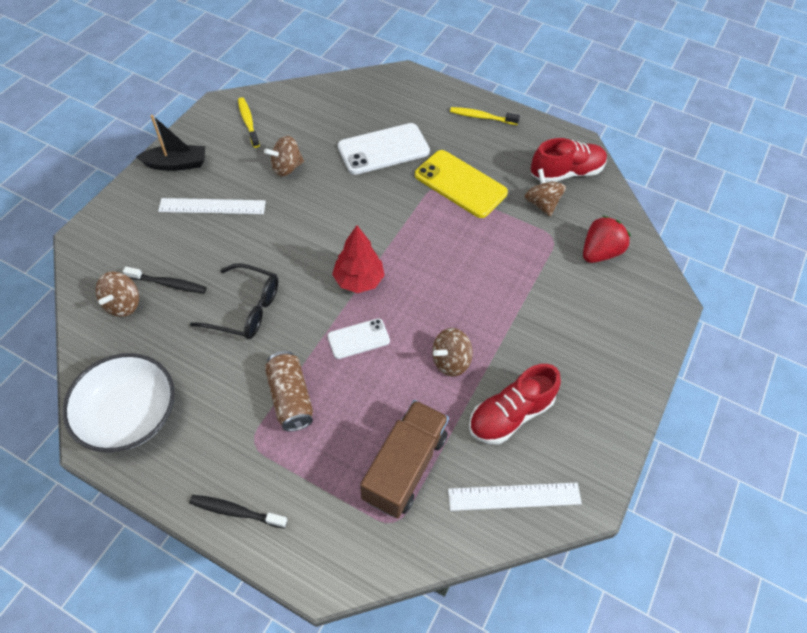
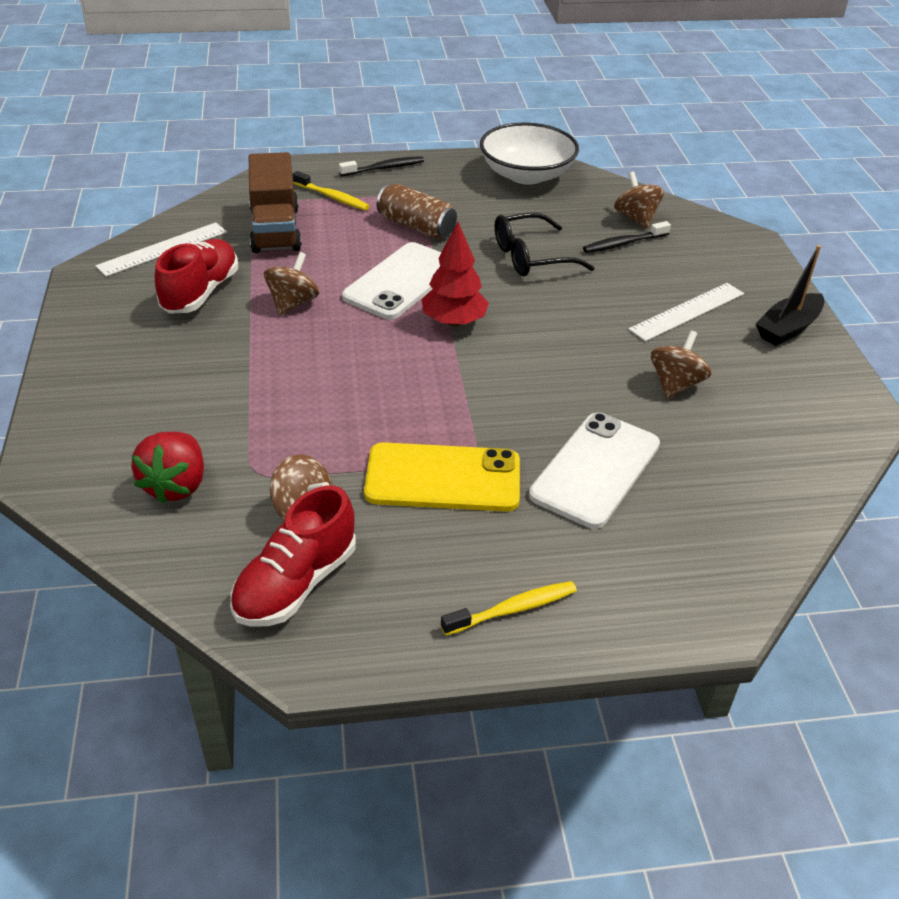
camera: 145 degrees right, 15 degrees down
(248, 122) = (800, 411): yellow toothbrush -> yellow toothbrush (332, 197)
(358, 339) = (401, 281): white phone -> white phone, size x1.77

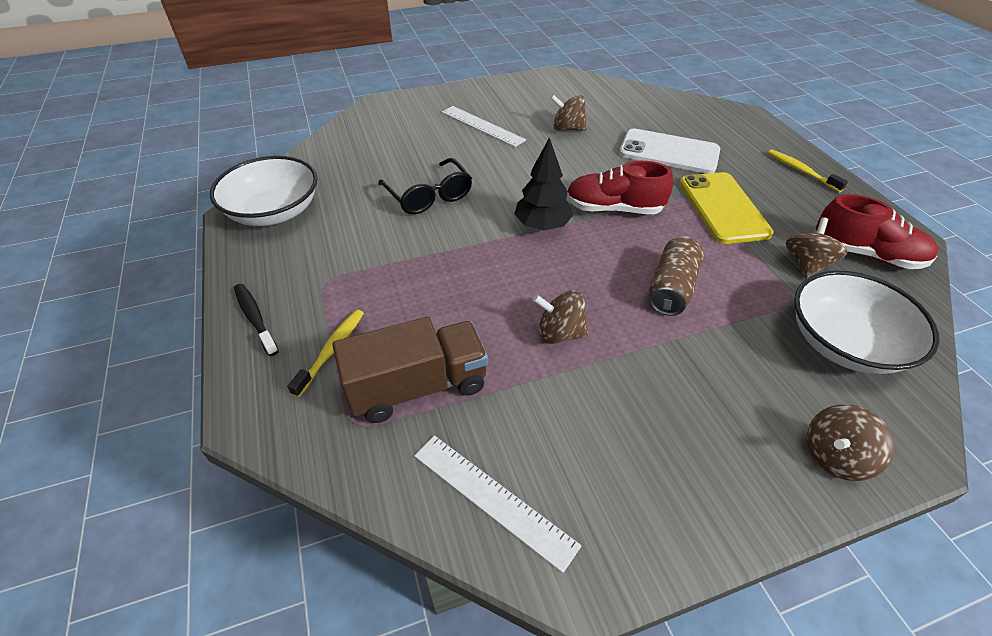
camera: 100 degrees left, 5 degrees up
(176, 485) = (844, 343): red strawberry -> white bowl
(201, 292) = (573, 419): red shoe -> red shoe (613, 209)
(401, 281) = (493, 265): white phone -> none
(416, 226) = (389, 271): brown can -> brown can (671, 288)
(454, 321) = (542, 226): red tree -> black tree
(623, 243) = (396, 154): black toothbrush -> none
(636, 218) = (353, 150): brown spinning top -> brown spinning top (835, 456)
(788, 328) = (487, 93): black boat -> none

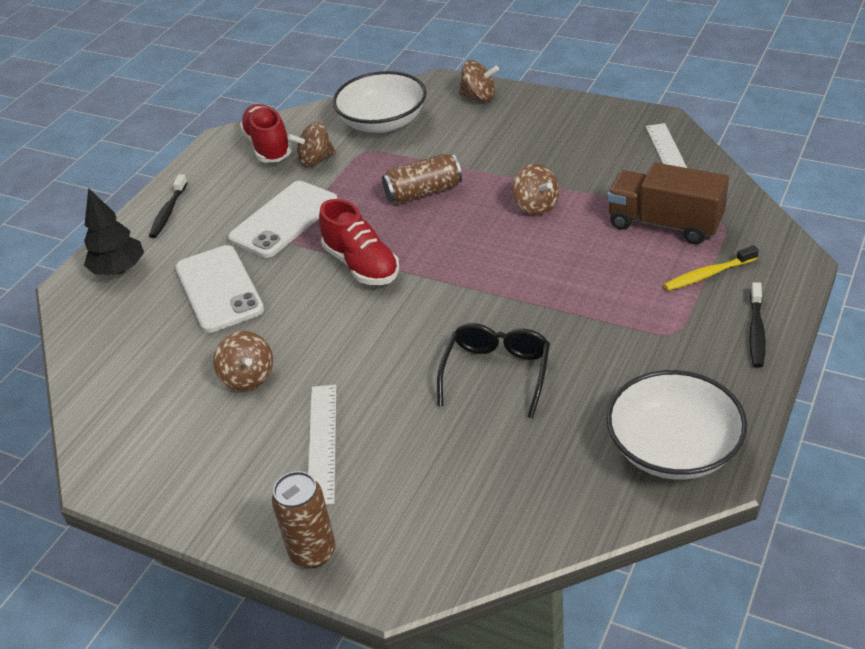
camera: 130 degrees left, 5 degrees down
(427, 98) = (312, 552): none -> brown can
(542, 226) = (439, 283): black tree -> black tree (119, 270)
(723, 208) = (284, 220): yellow phone -> white phone
(801, 171) = (168, 212): yellow toothbrush -> black toothbrush

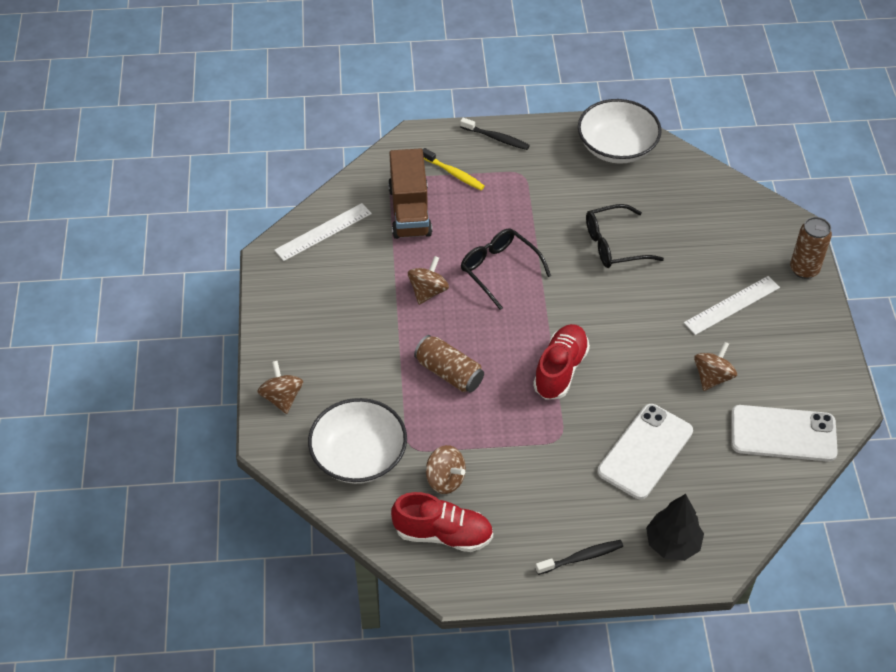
camera: 125 degrees left, 10 degrees up
(268, 146) = (443, 534): red shoe -> red shoe turned 120 degrees counterclockwise
(284, 220) = (539, 455): white phone -> white phone (783, 434)
(528, 264) = (499, 270): none -> black glasses
(756, 331) = (496, 138): black toothbrush -> black toothbrush turned 45 degrees clockwise

